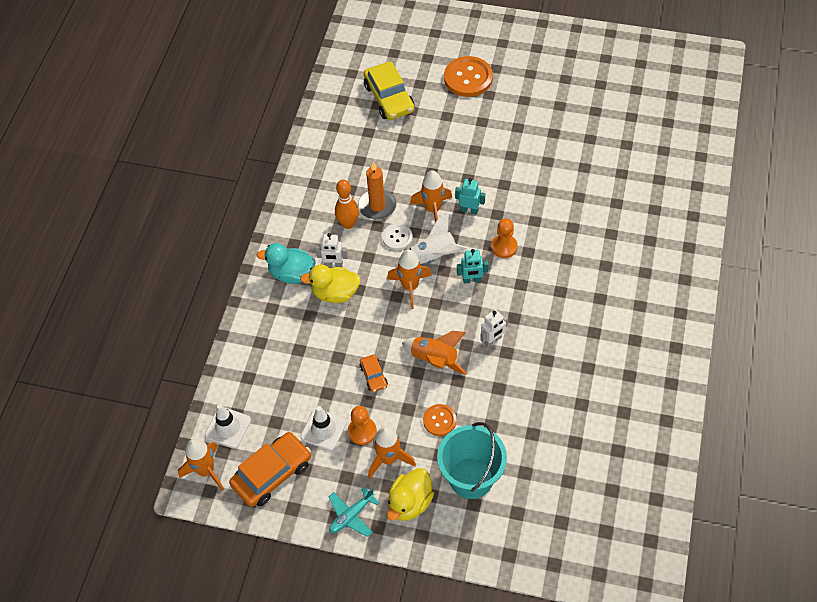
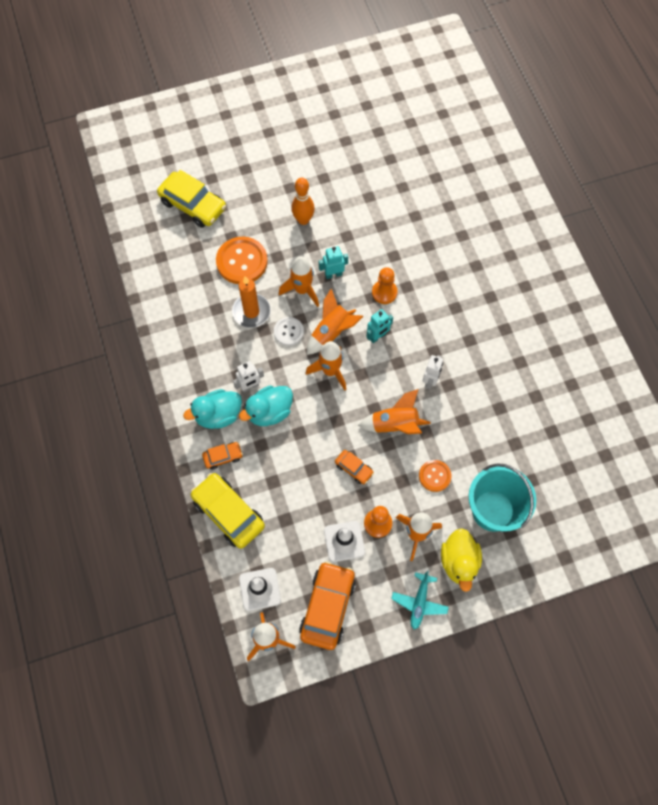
camera: 35 degrees left, 10 degrees up
(245, 354) = (228, 513): none -> yellow car
(272, 308) = (223, 457): none -> orange car
(335, 293) = (269, 412): yellow duck -> turquoise duck
(348, 224) = (237, 342): orange bowling pin -> orange bowling pin (303, 220)
(434, 256) = (332, 332): white rocket -> orange rocket
(468, 78) = (250, 152): orange button -> orange button (242, 261)

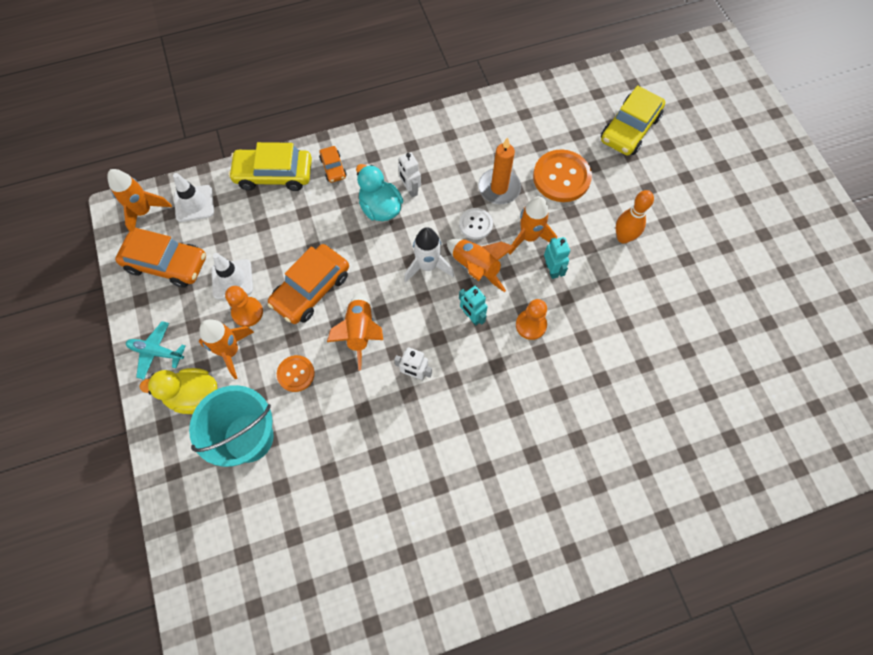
camera: 90 degrees right, 0 degrees up
(218, 415) = (378, 162): turquoise duck -> none
(228, 513) = (274, 175): yellow car -> yellow car turned 135 degrees counterclockwise
(330, 371) = (427, 266): orange rocket -> white rocket
(354, 468) = (311, 289): orange car -> orange car, size x1.98

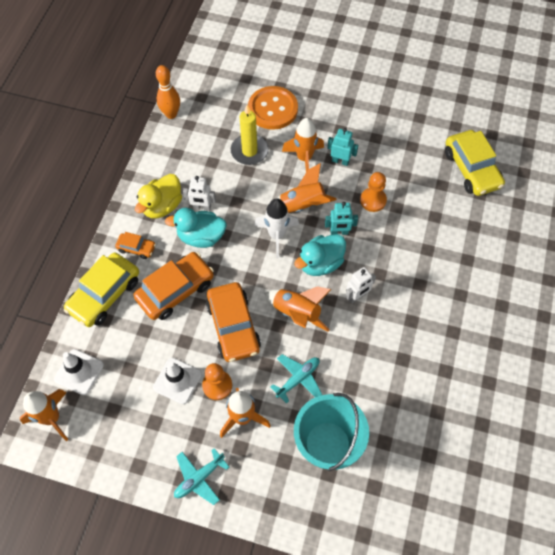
camera: 55 degrees left, 5 degrees down
(167, 263) = (120, 425): orange car -> orange car (175, 290)
(194, 396) = (261, 468): yellow duck -> yellow duck (162, 206)
(296, 374) = (298, 379): orange button -> turquoise plane
(426, 321) = (320, 263): none -> turquoise duck
(475, 224) = (267, 184): white button -> none
(499, 188) = (249, 151): orange candle -> yellow candle
(623, 237) = (348, 105): orange bowling pin -> orange bowling pin (171, 114)
(629, 129) = (268, 47): yellow car -> yellow car (472, 169)

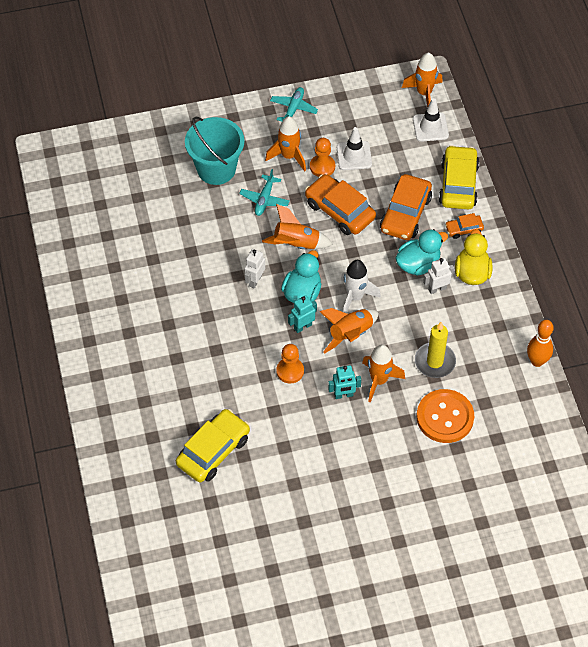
camera: 150 degrees right, 5 degrees down
(472, 169) = (213, 451): yellow car -> yellow car turned 90 degrees clockwise

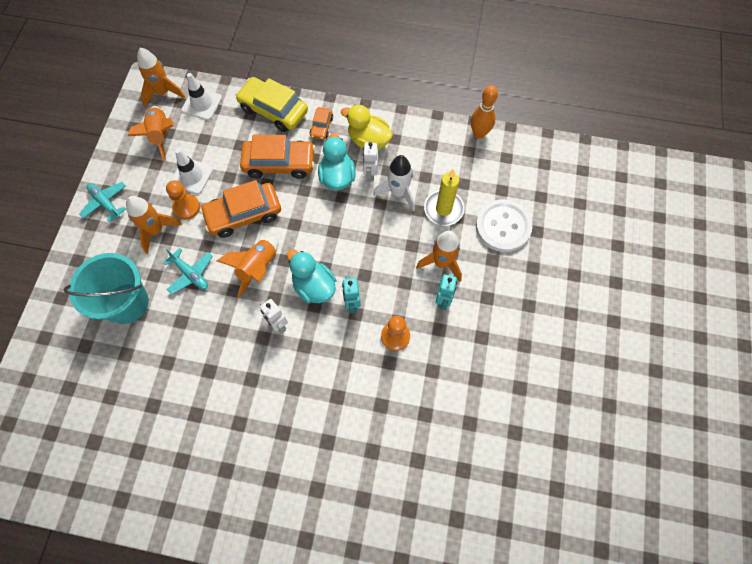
camera: 65 degrees left, 10 degrees up
(213, 451) = (452, 451): yellow car -> none
(350, 334) = (381, 265): orange rocket -> orange rocket (161, 136)
(355, 297) = (344, 243): white rocket -> white rocket (398, 193)
(405, 214) = (279, 163): orange car -> orange car turned 45 degrees counterclockwise
(445, 417) = (503, 227): orange button -> white button

